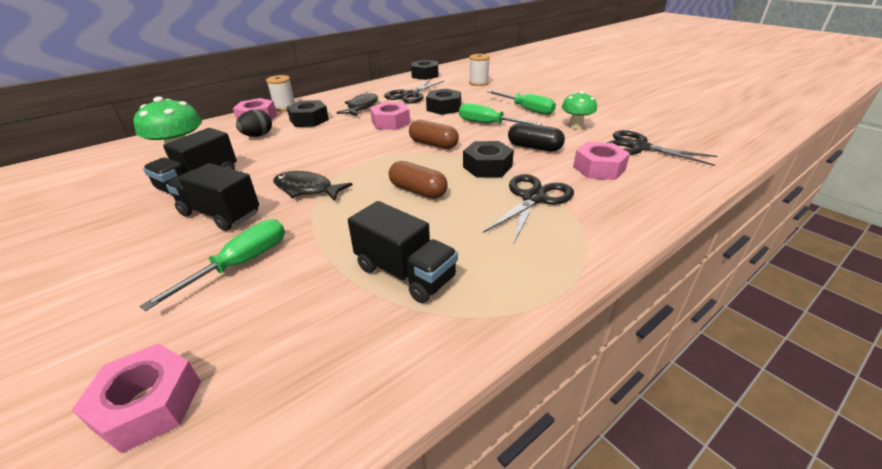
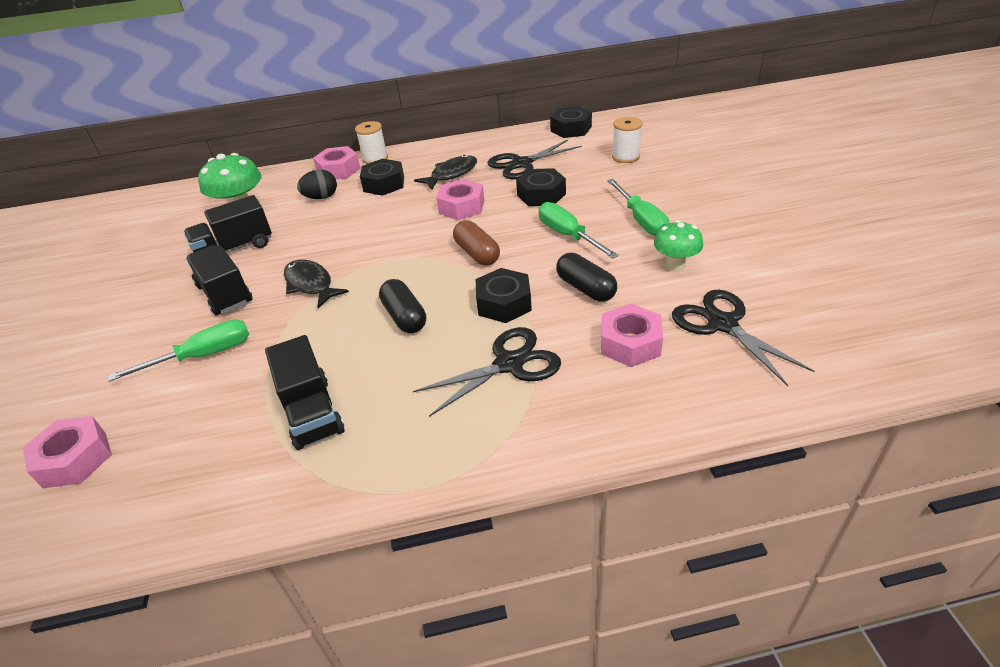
camera: 30 degrees right, 5 degrees up
(418, 191) = (405, 317): brown capsule -> black capsule

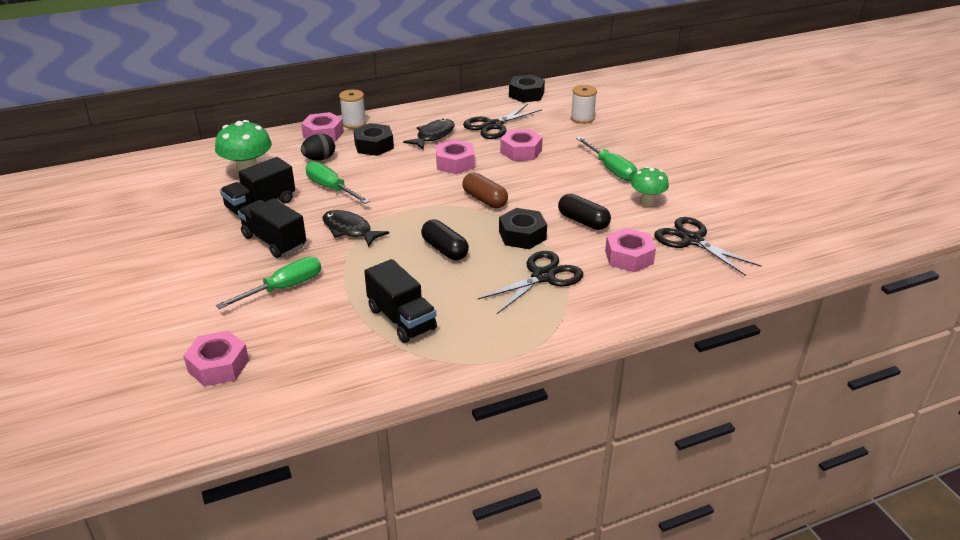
camera: 15 degrees left, 5 degrees down
(541, 195) = (521, 151): black nut -> pink nut
(568, 235) = (555, 183): green screwdriver -> green screwdriver (331, 188)

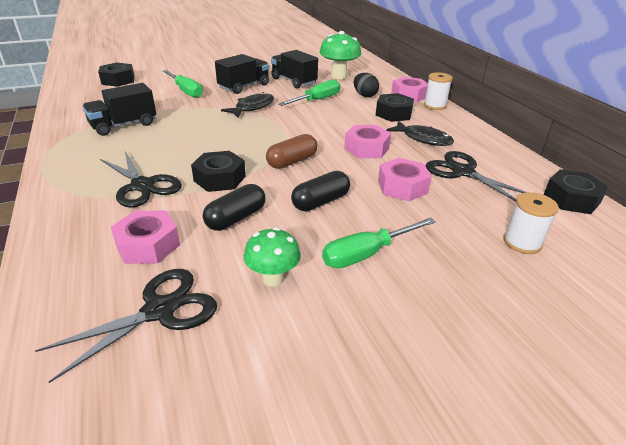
camera: 90 degrees right, 0 degrees up
(218, 366) = (118, 80): pink nut -> black nut
(445, 249) = (210, 141): black capsule -> black capsule (321, 202)

